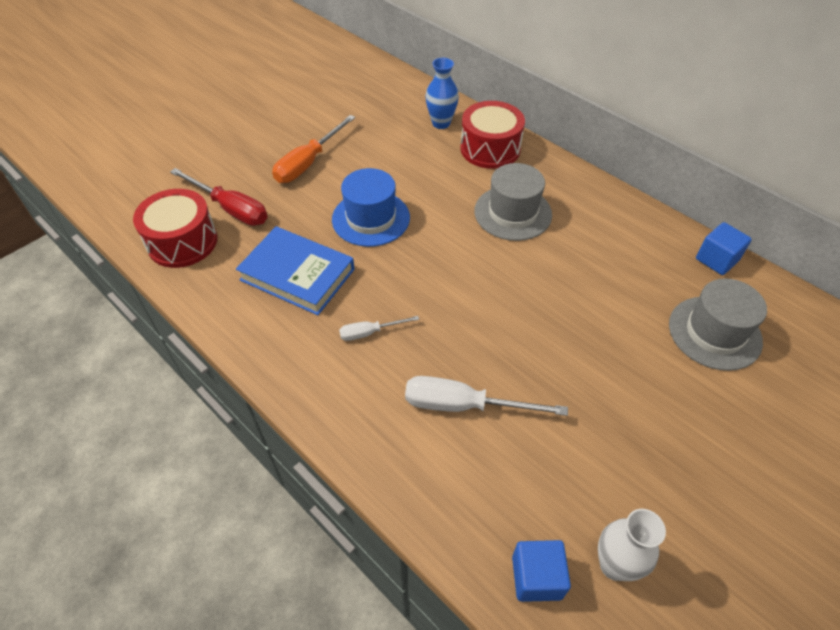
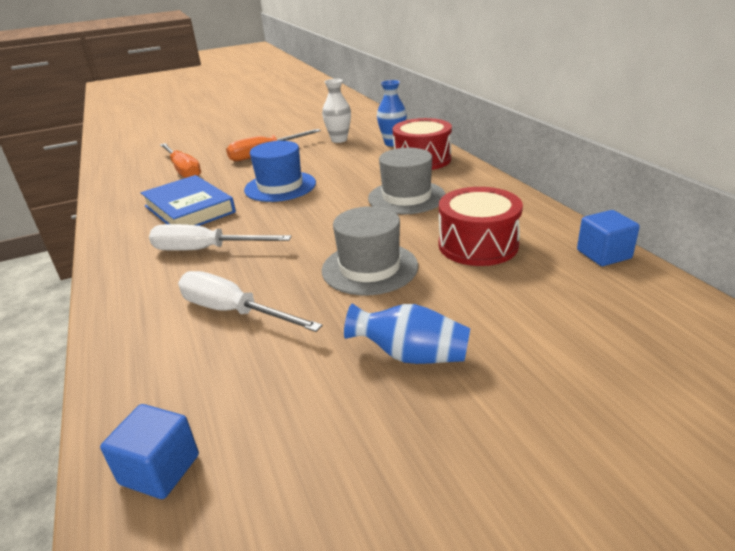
camera: 25 degrees right, 20 degrees down
(182, 242) = (131, 182): red drum -> red drum (478, 245)
(230, 209) = (183, 170): red screwdriver -> orange screwdriver
(370, 332) = (206, 250): white screwdriver -> white screwdriver, size x1.82
(614, 565) = (255, 487): white vase -> white vase (339, 140)
(640, 411) = (411, 355): none -> blue vase
(714, 333) = (557, 309): grey hat -> grey hat (369, 268)

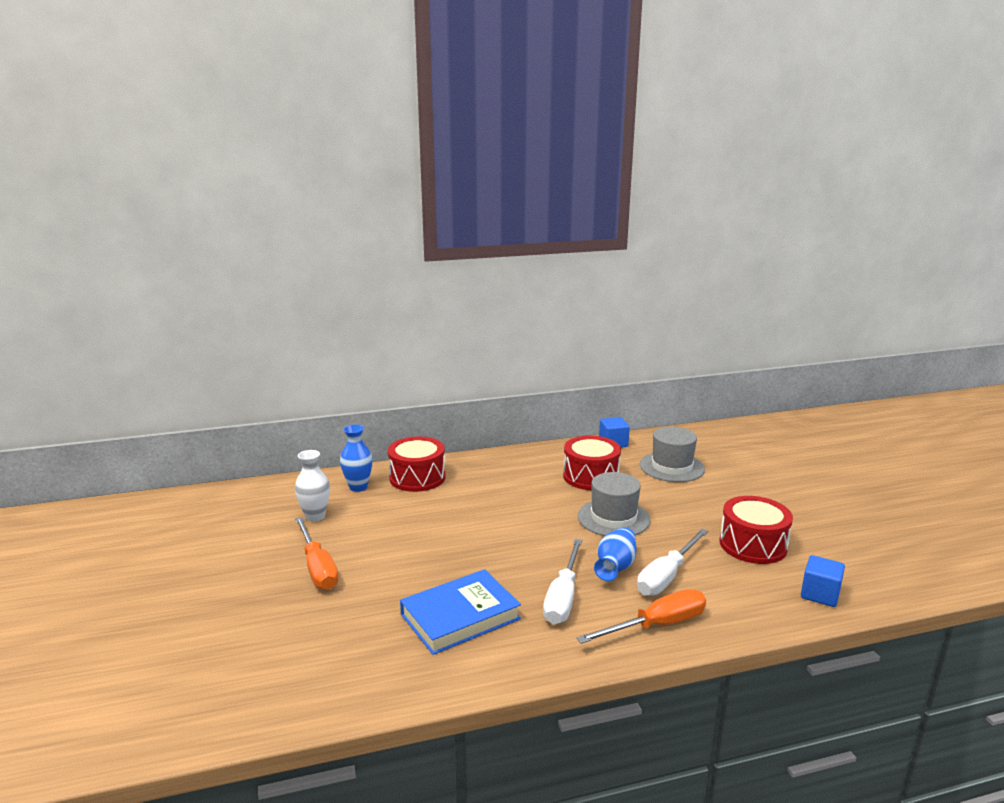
camera: 85 degrees left, 10 degrees down
(183, 170) = (323, 634): orange screwdriver -> orange screwdriver (656, 625)
(280, 186) = (432, 556): blue hat -> none
(312, 396) = (753, 545): none -> red drum
(406, 197) = (498, 493): grey hat -> grey hat (672, 467)
(411, 355) = (713, 512): blue vase -> blue vase (615, 567)

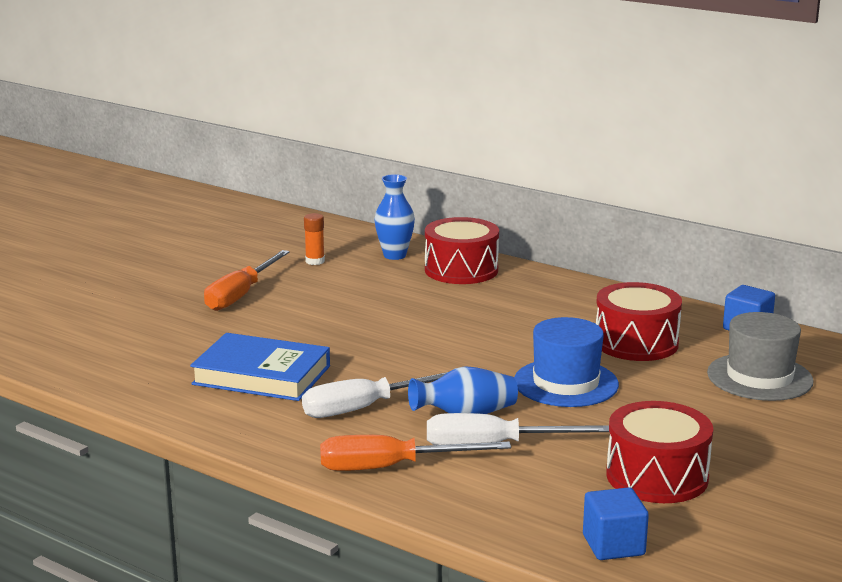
camera: 50 degrees right, 0 degrees up
(315, 516) = (315, 261): white vase -> orange glue stick
(613, 518) = (566, 383): grey hat -> blue hat
(656, 625) = (391, 467): orange screwdriver -> orange screwdriver turned 150 degrees clockwise

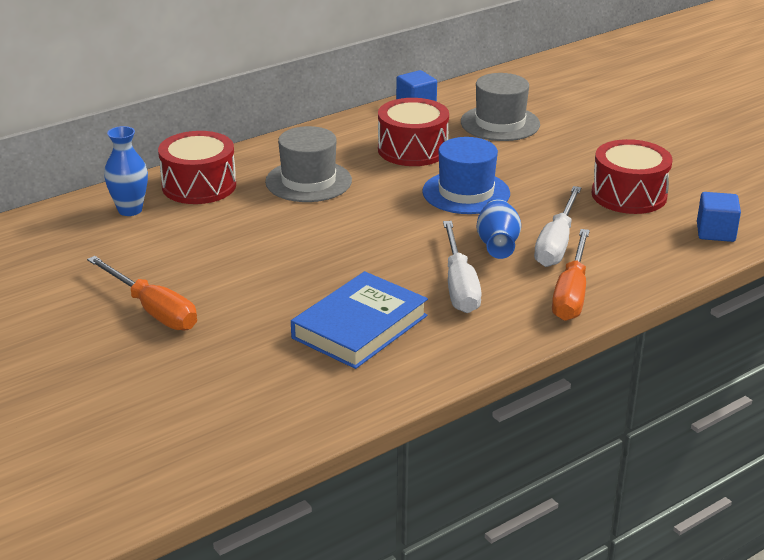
camera: 70 degrees left, 10 degrees up
(315, 261) = (101, 254): orange glue stick -> none
(514, 309) = (308, 181): none -> grey hat

